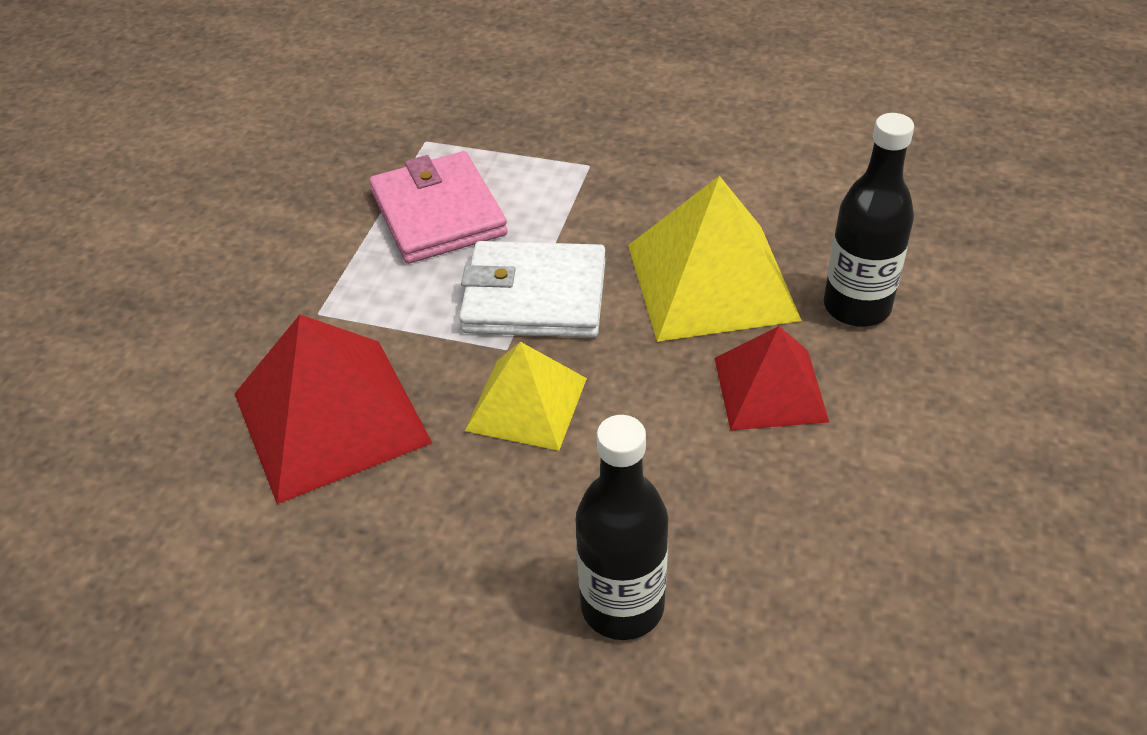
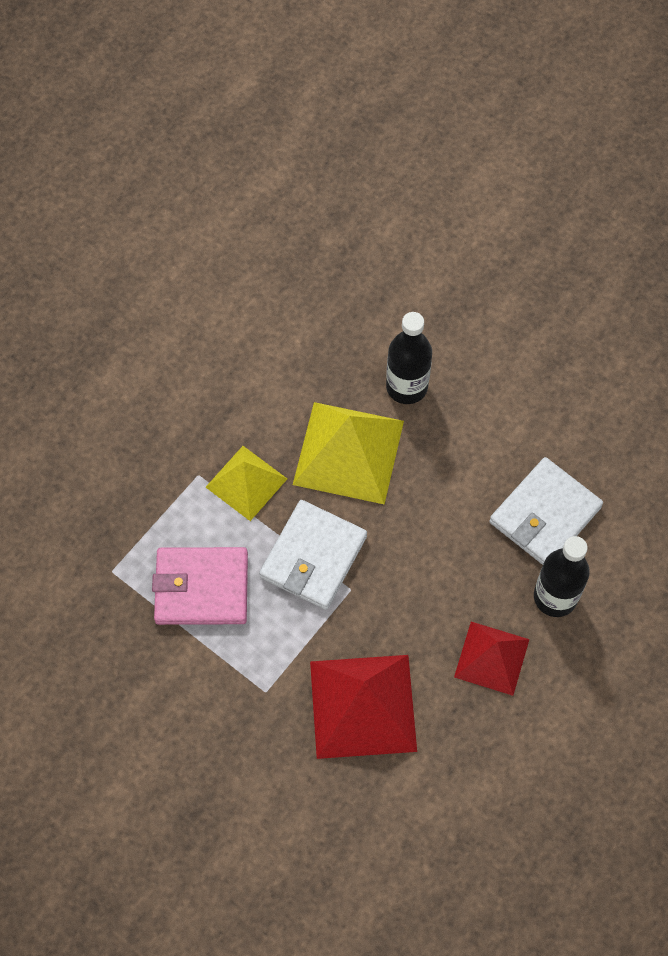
camera: 70 degrees left, 20 degrees up
(527, 404) = (401, 593): yellow pyramid -> yellow pyramid (246, 482)
(764, 542) = (545, 515): none -> white wallet
(770, 389) = (447, 462): red pyramid -> red pyramid (492, 658)

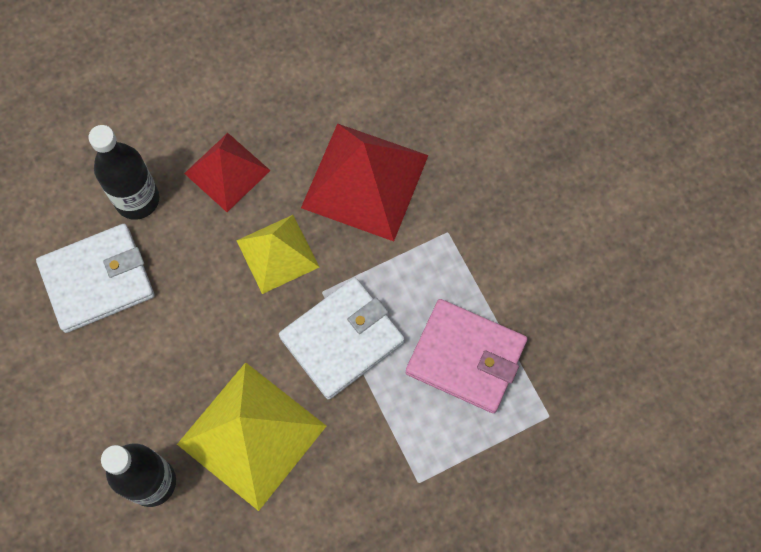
camera: 155 degrees left, 5 degrees up
(246, 482) = (372, 450): yellow pyramid -> yellow pyramid (277, 254)

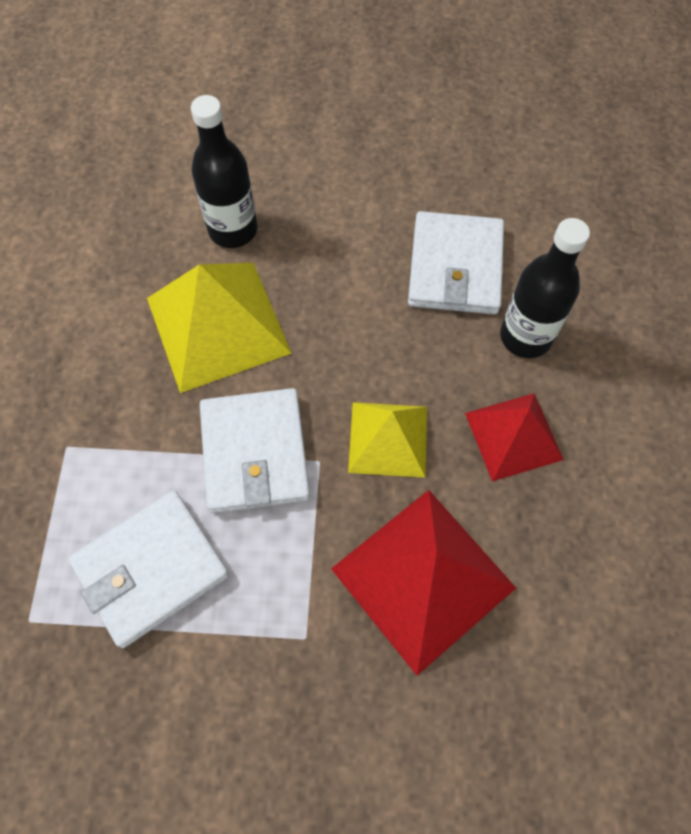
camera: 120 degrees right, 5 degrees down
(466, 357) = (151, 569): pink wallet -> white wallet

